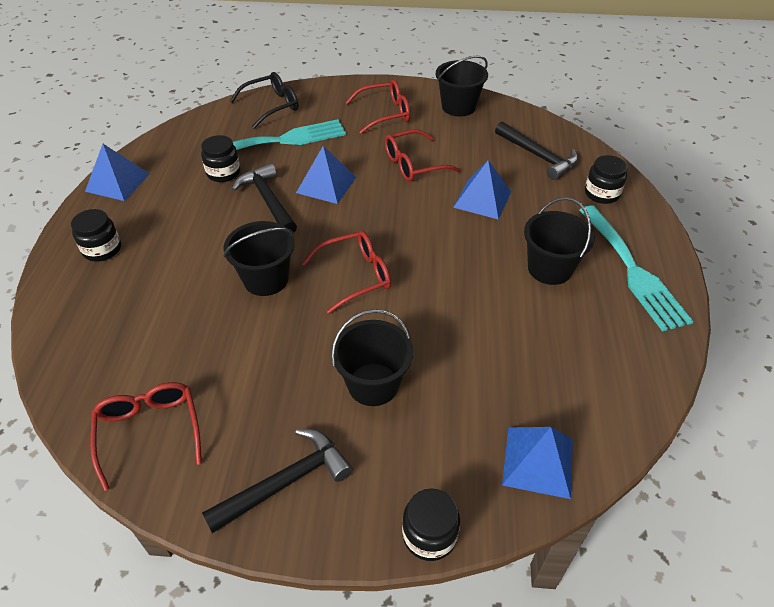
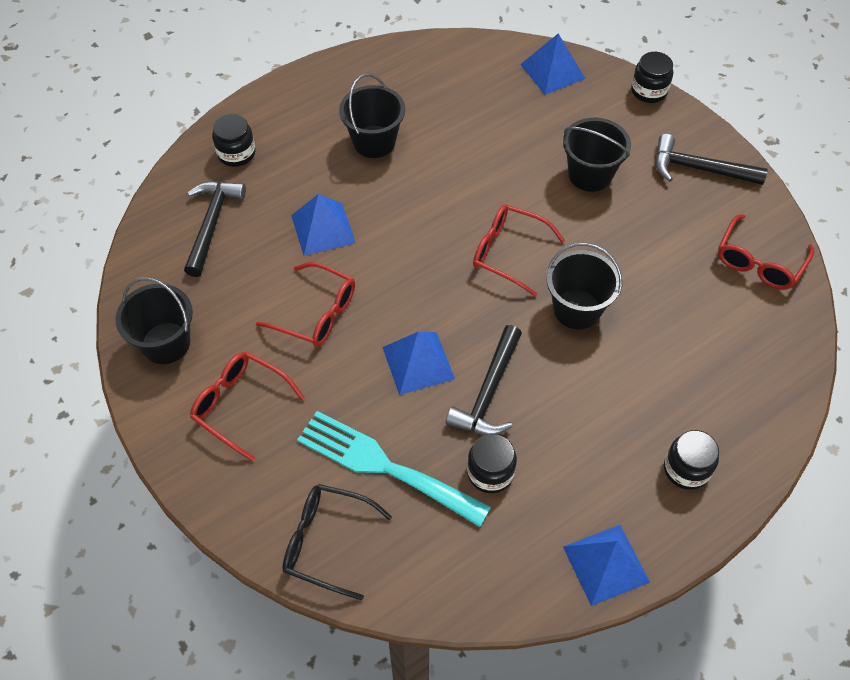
camera: 130 degrees left, 10 degrees up
(633, 270) = (328, 96): turquoise fork -> none

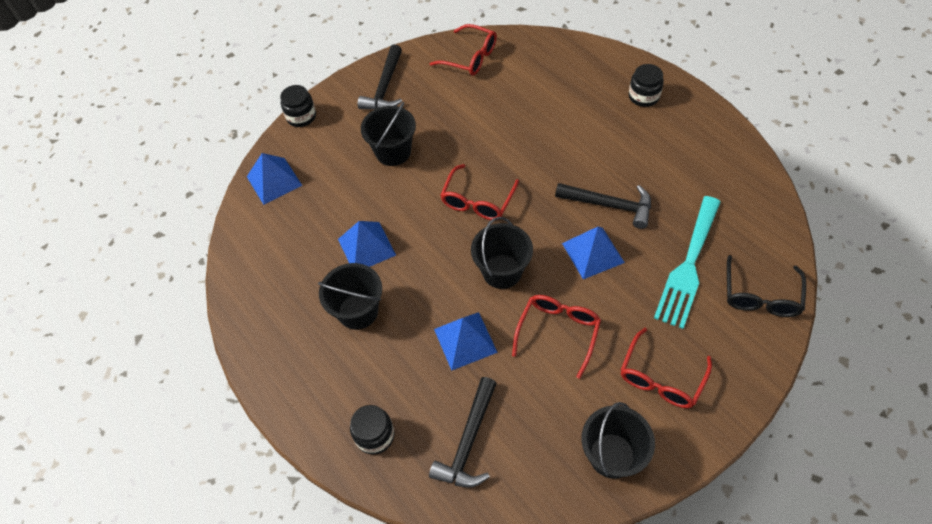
camera: 90 degrees left, 0 degrees up
(212, 224) = (468, 441): black hammer -> black hammer turned 75 degrees counterclockwise
(490, 472) = (675, 200): black jar -> none
(577, 309) = (526, 156): black bucket -> black bucket (502, 271)
(606, 564) = (723, 135): blue pyramid -> blue pyramid (366, 247)

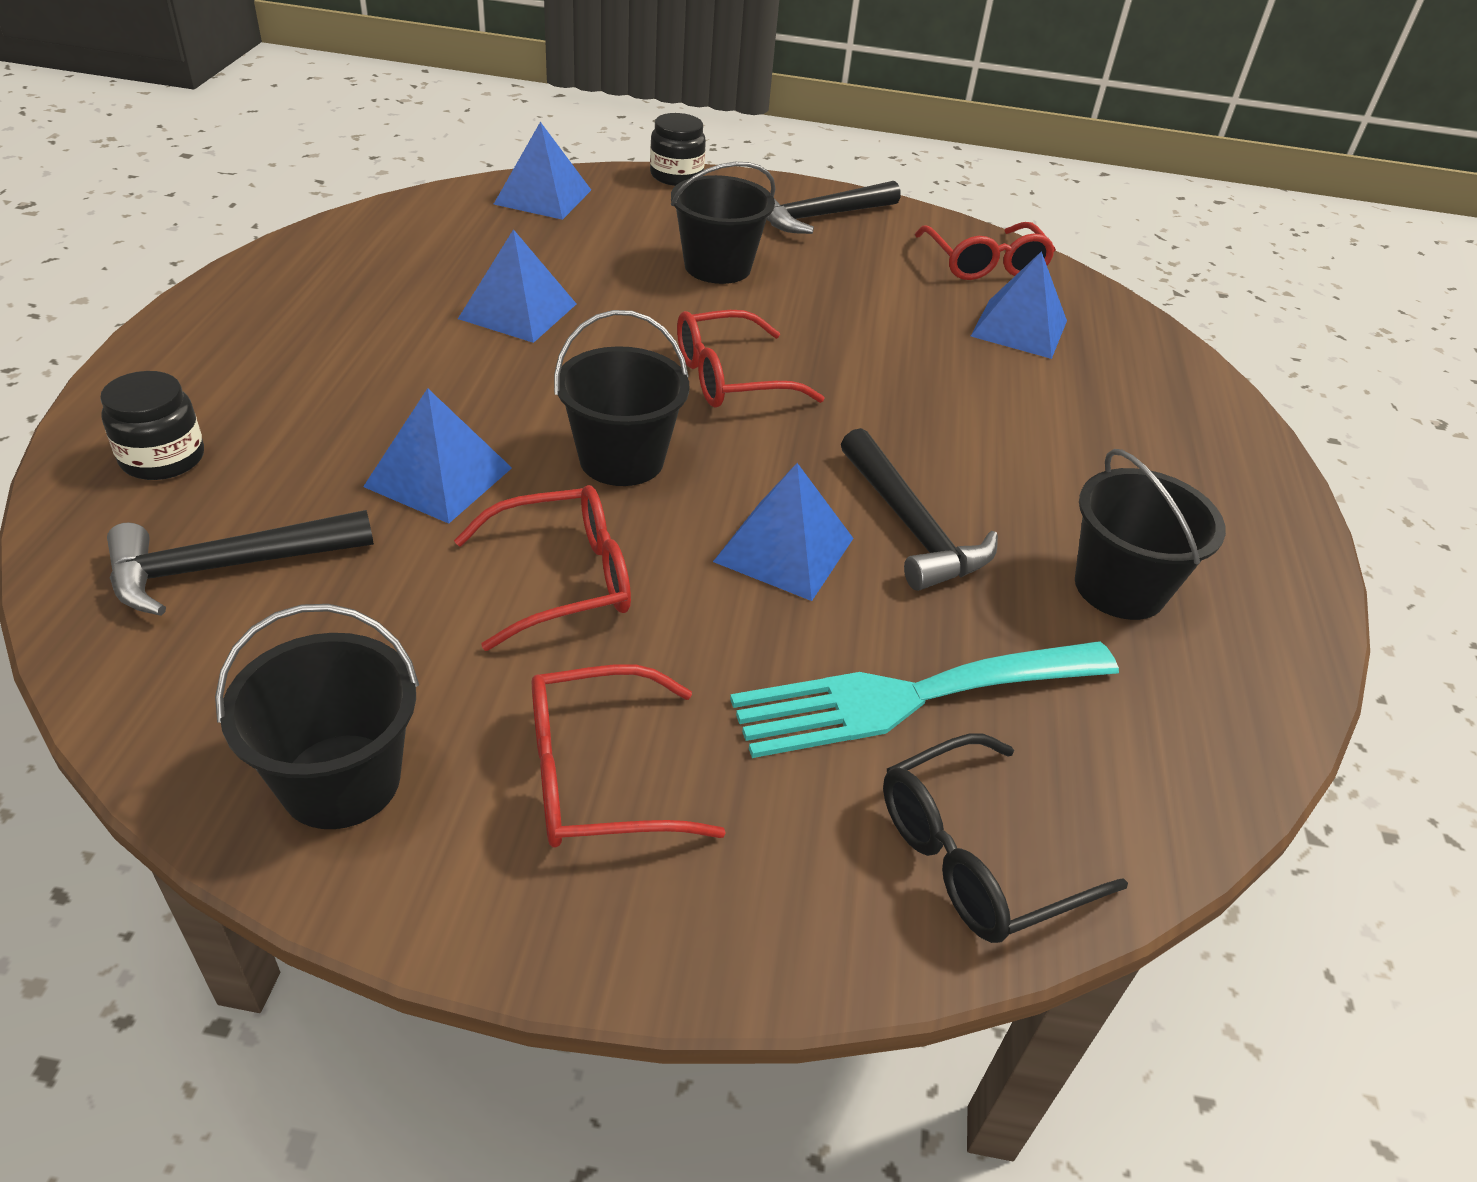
camera: 40 degrees right, 15 degrees down
(358, 311) = (390, 349): black bucket -> black bucket (1119, 587)
(522, 81) = (1019, 328): none -> blue pyramid
(643, 96) = (1197, 468): black jar -> none

